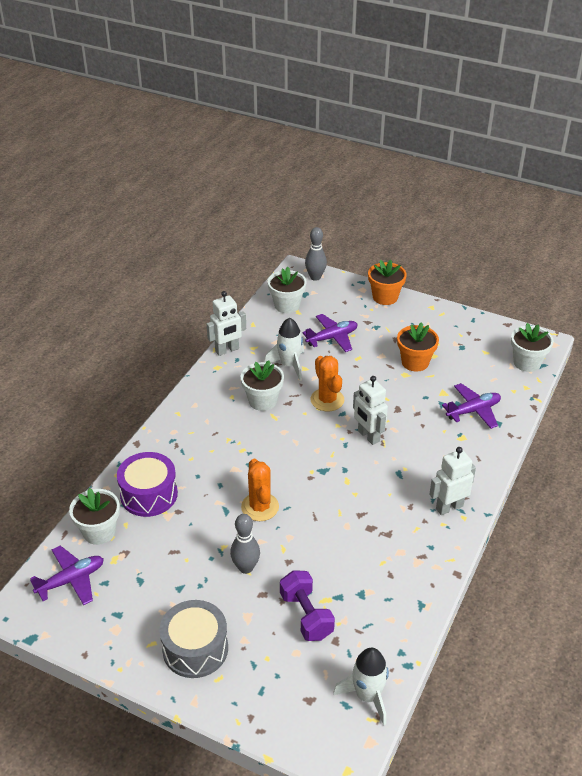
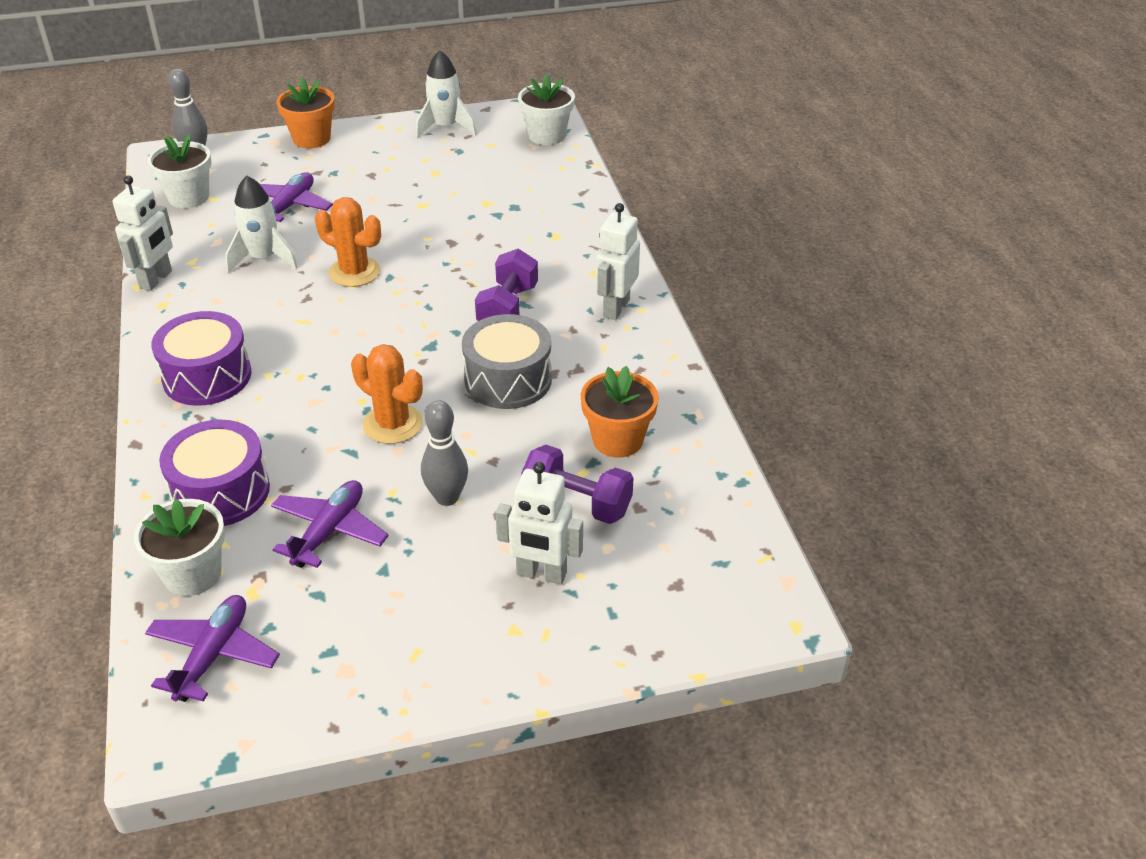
camera: 40 degrees left, 0 degrees up
(195, 649) = (480, 622): grey drum -> grey drum (508, 380)
(200, 423) = (207, 376): none -> purple drum
(262, 401) = (269, 311): white flower pot -> none
(367, 696) = (734, 539): white rocket -> white rocket (445, 127)
(368, 436) = (447, 285): white robot -> white robot (541, 574)
(387, 471) = (507, 308): none -> purple dumbbell
(415, 362) = (421, 188): orange flower pot -> orange flower pot (618, 440)
(473, 411) = (539, 205): purple plane -> purple plane (329, 531)

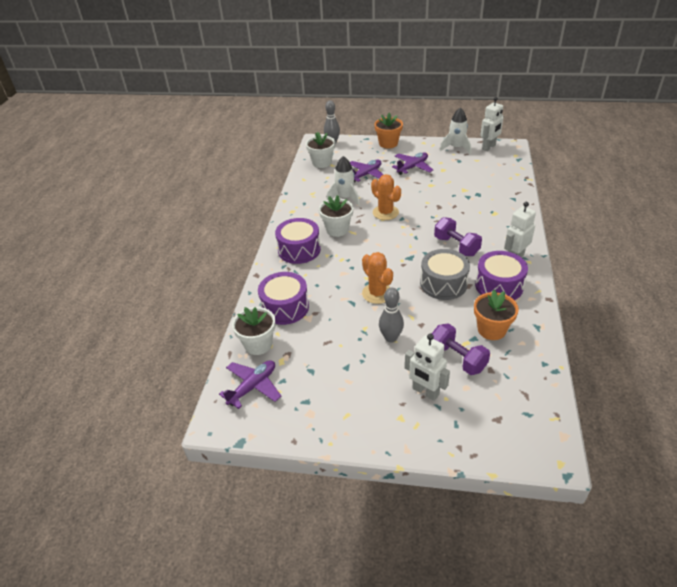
camera: 25 degrees right, 0 degrees up
(156, 279) = (293, 199): white robot -> white robot (489, 147)
(329, 531) = (328, 340): purple plane -> purple plane (412, 167)
(507, 308) = (456, 246): purple dumbbell -> purple dumbbell turned 75 degrees counterclockwise
(547, 135) = (508, 160): white flower pot -> white flower pot (337, 229)
(605, 362) = (499, 286): none -> purple drum

